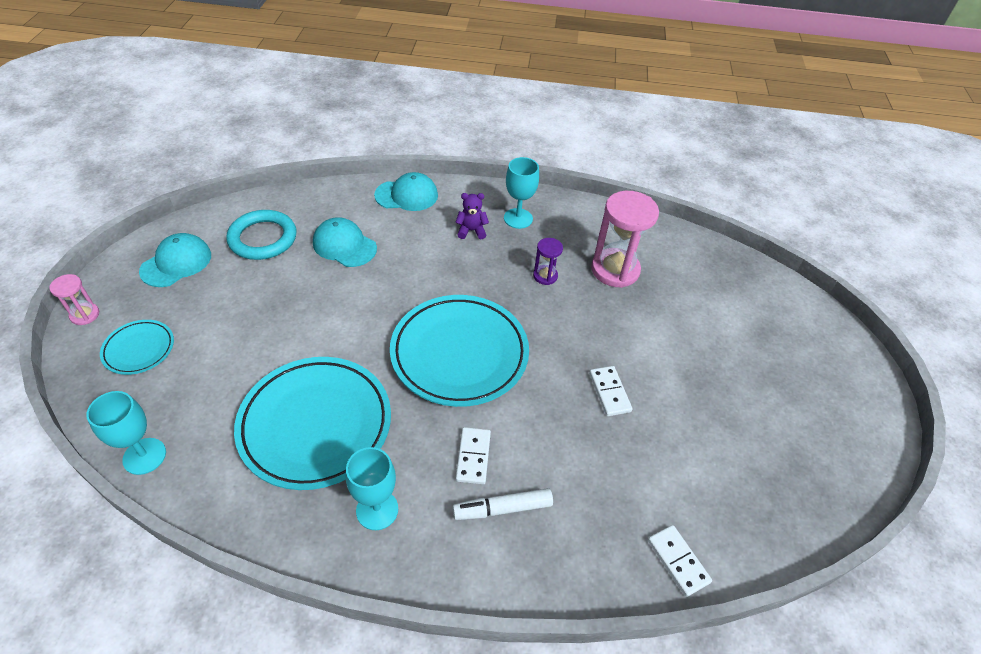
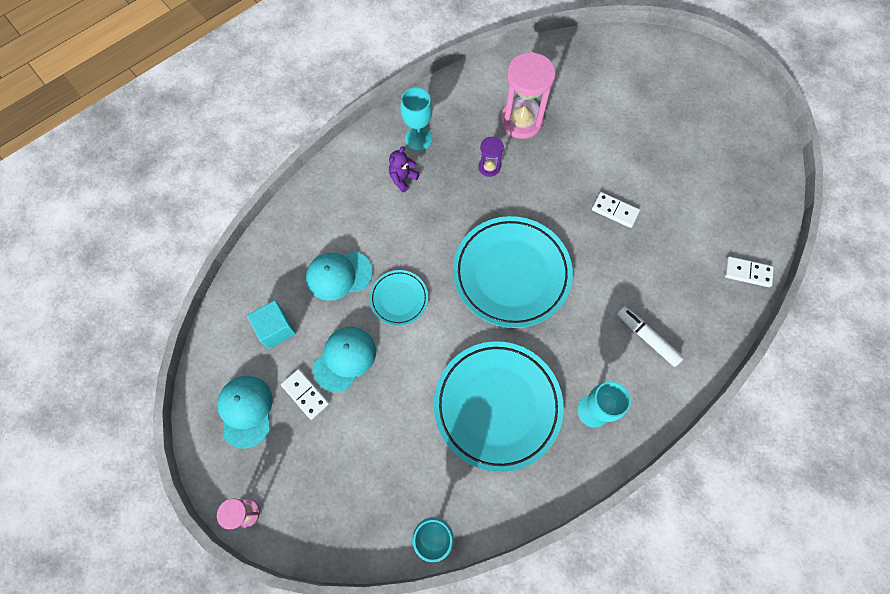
camera: 45 degrees left, 20 degrees up
(139, 349) = (323, 488): turquoise plate -> turquoise plate (399, 298)
(263, 238) = (276, 329): turquoise ring -> turquoise cube
(406, 195) = (322, 193): turquoise cap -> turquoise cap (344, 359)
(473, 457) = (599, 326): white domino -> white domino (305, 394)
(502, 508) = (647, 338): white marker -> white marker turned 105 degrees clockwise

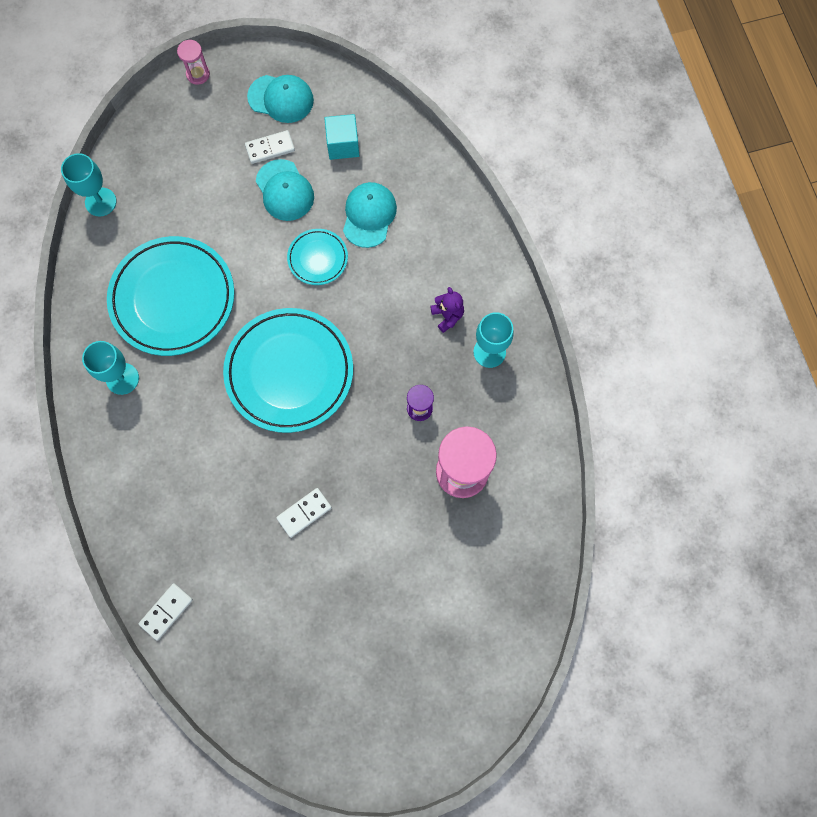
camera: 115 degrees right, 5 degrees up
(647, 338) = (158, 466): white marker -> none

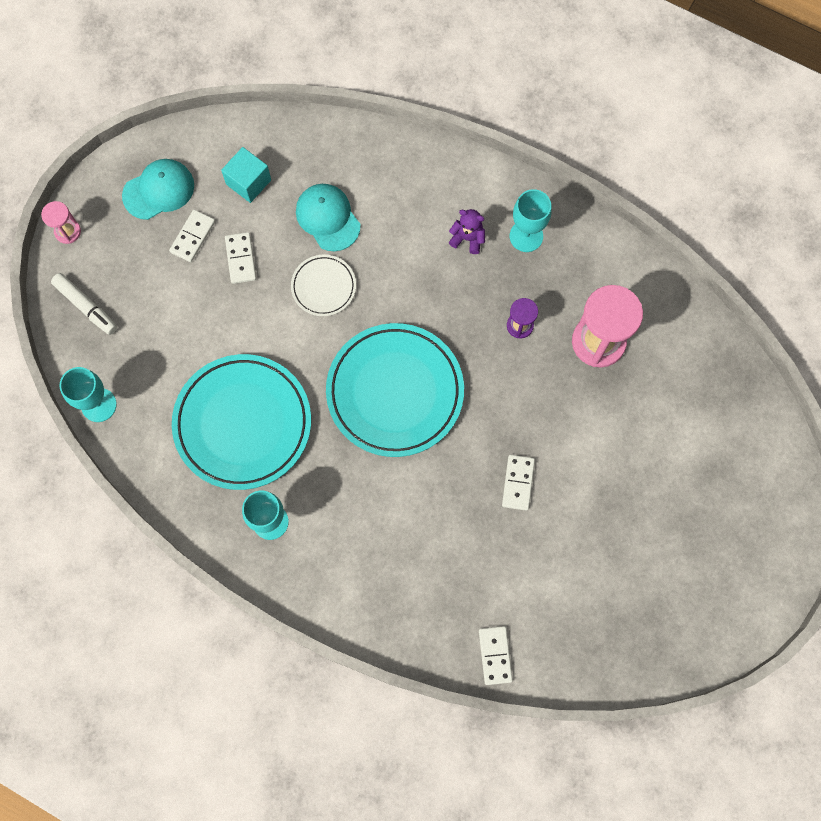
camera: 45 degrees left, 0 degrees up
(159, 132) = (86, 306): none -> white marker
(284, 190) = (240, 259): turquoise cap -> white domino
(318, 258) = (323, 287): turquoise plate -> white plate

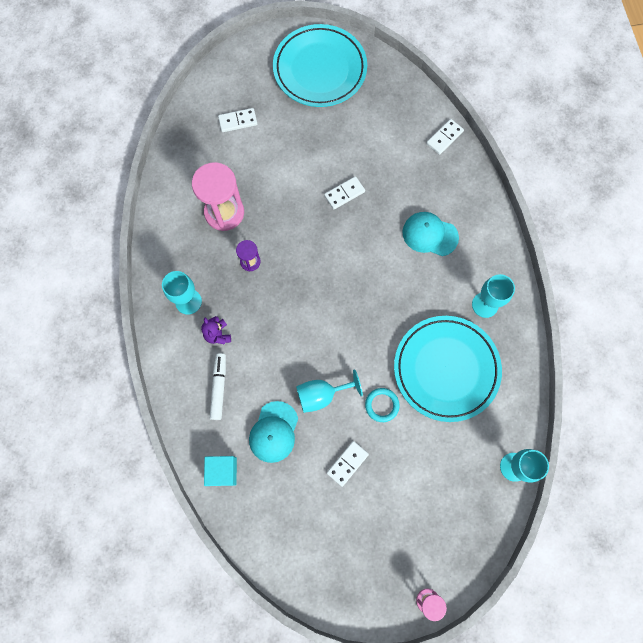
camera: 130 degrees left, 0 degrees up
(86, 306) = (463, 536): white marker -> white marker (219, 387)
(159, 190) = (347, 564): turquoise cap -> turquoise cap (430, 235)
(193, 237) = (359, 509): white domino -> white domino (238, 121)
(248, 182) = (291, 506): turquoise cube -> turquoise cube (222, 471)
(264, 333) = (382, 405): none -> turquoise ring
(323, 287) = (322, 395): white plate -> turquoise goblet
(395, 392) = (350, 299): turquoise plate -> turquoise plate (320, 69)

